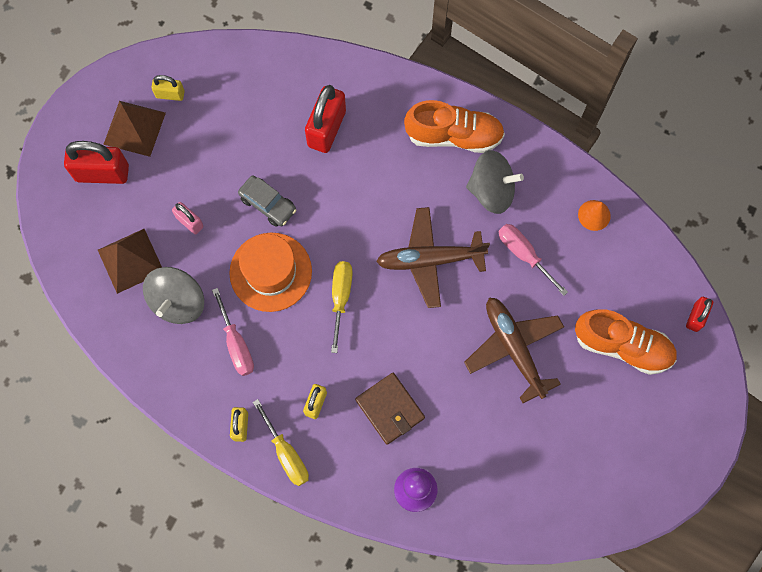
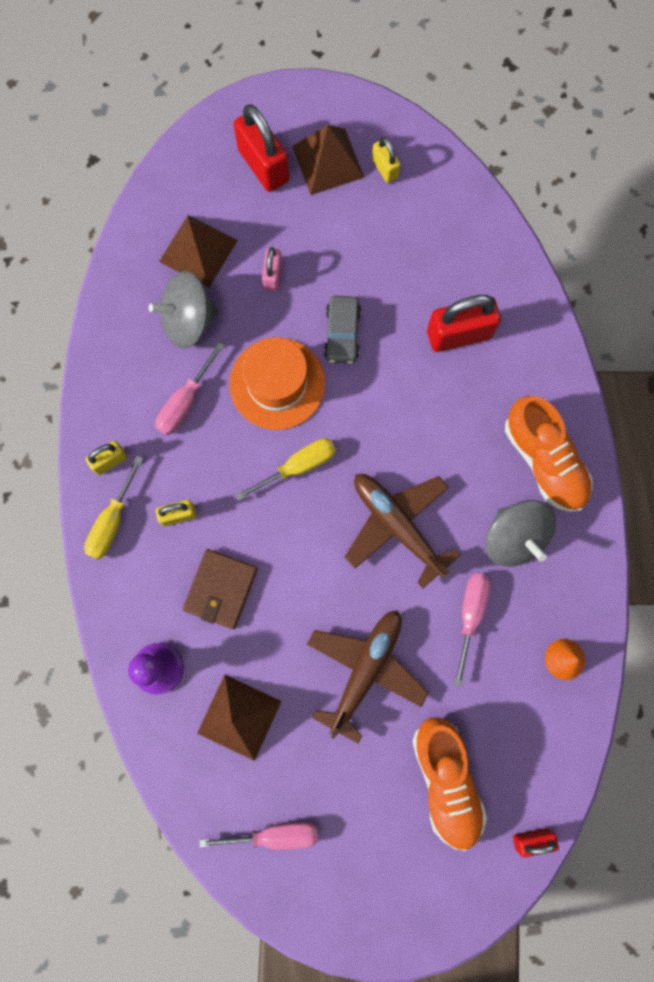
camera: 55 degrees right, 5 degrees up
(488, 456) = (239, 717): none -> brown pyramid
(584, 484) = (274, 834): none -> pink screwdriver

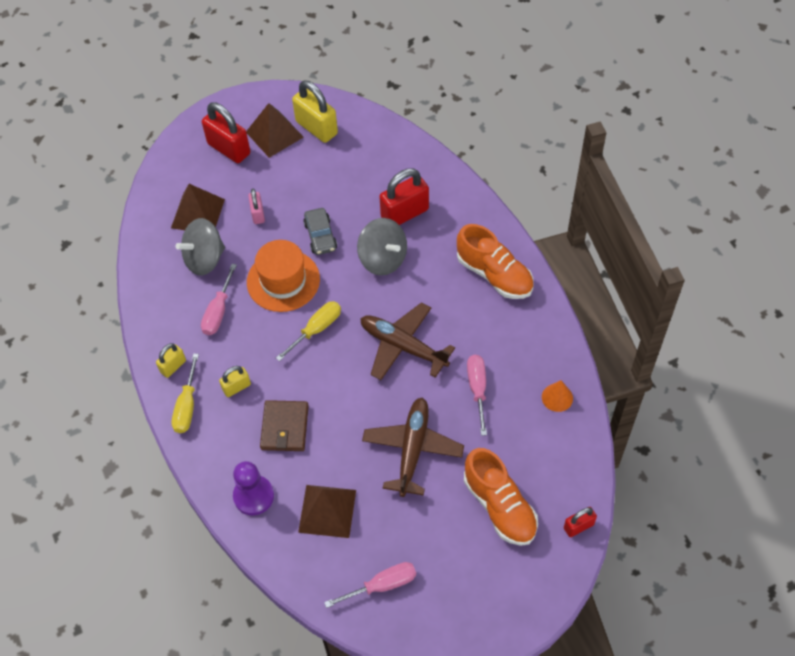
camera: 15 degrees left, 20 degrees down
(385, 168) = (316, 128): yellow padlock -> yellow padlock, size x1.84
(514, 537) = (491, 329): grey spinning top -> grey spinning top (383, 259)

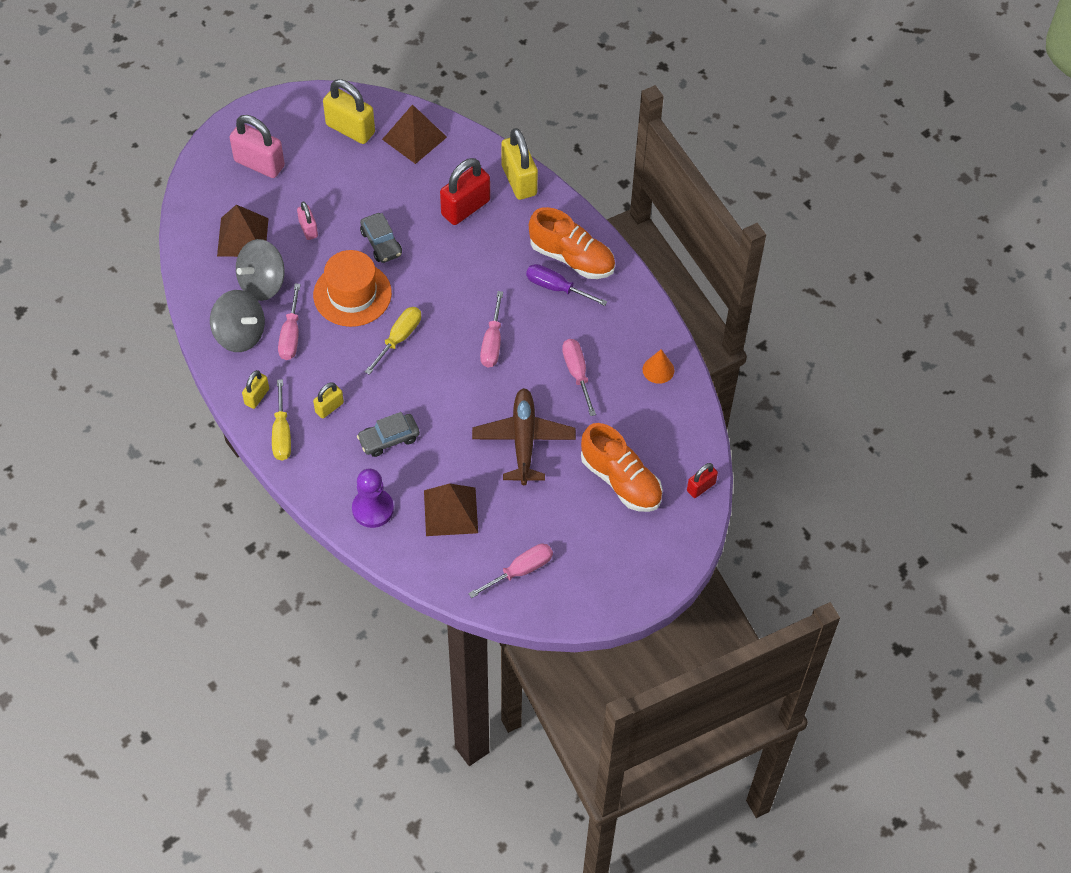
camera: 15 degrees left, 0 degrees up
(229, 149) = (259, 164): red padlock -> pink padlock
(274, 134) = (305, 142): brown pyramid -> brown pyramid (414, 138)
(285, 427) = (389, 439): brown wallet -> grey car
(383, 259) = (453, 258): grey spinning top -> grey spinning top (240, 334)
(403, 346) = (492, 342): brown plane -> pink screwdriver
(459, 194) = (519, 180): none -> yellow padlock
(474, 301) = (556, 288): none -> purple screwdriver

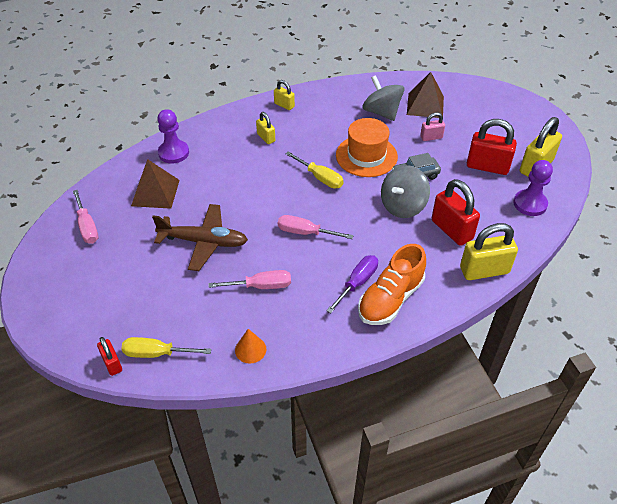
camera: 100 degrees right, 10 degrees down
(240, 334) = (338, 100): grey spinning top -> grey spinning top (403, 206)
(259, 164) = (495, 116): pink padlock -> none
(282, 433) = (251, 114): yellow screwdriver -> yellow screwdriver (157, 353)
(291, 335) = (333, 123): pink screwdriver -> none
(356, 174) = (487, 166): none -> red padlock
(389, 439) = (229, 165): grey car -> none
(414, 138) = (530, 204): brown pyramid -> purple pawn
(621, 480) = (142, 302): orange shoe -> none

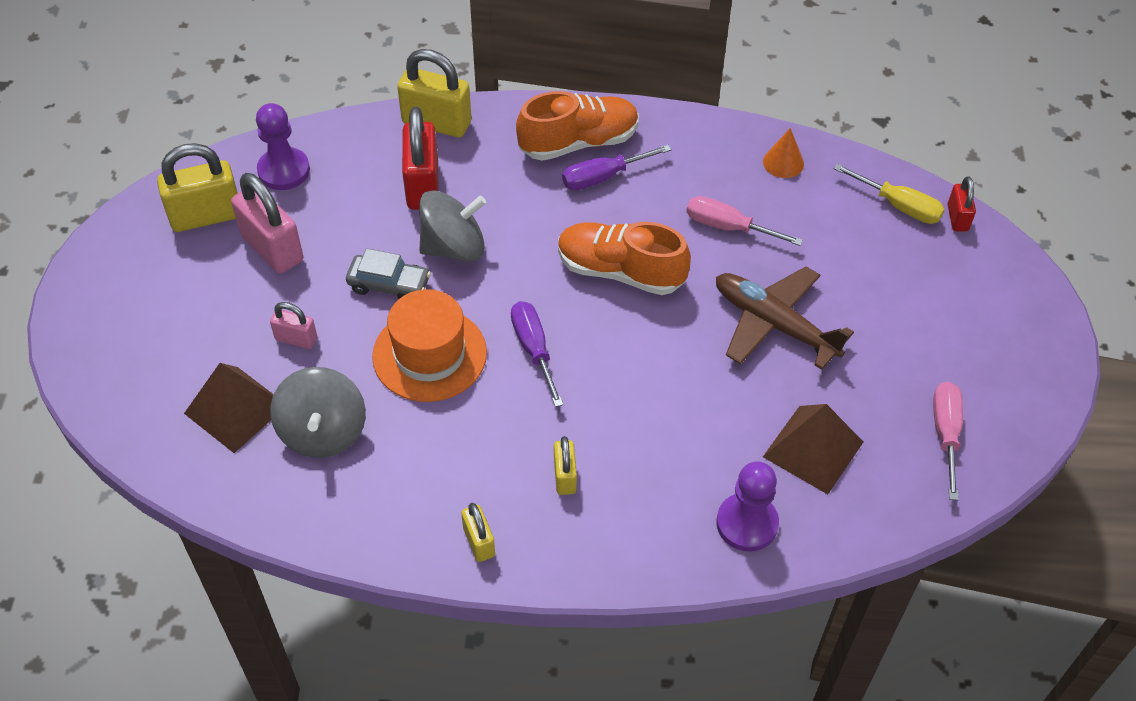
camera: 150 degrees left, 5 degrees up
(305, 232) = (620, 271): pink screwdriver -> orange shoe
(320, 178) = (534, 350): yellow screwdriver -> purple screwdriver
(487, 166) = (272, 248): red padlock -> pink padlock

